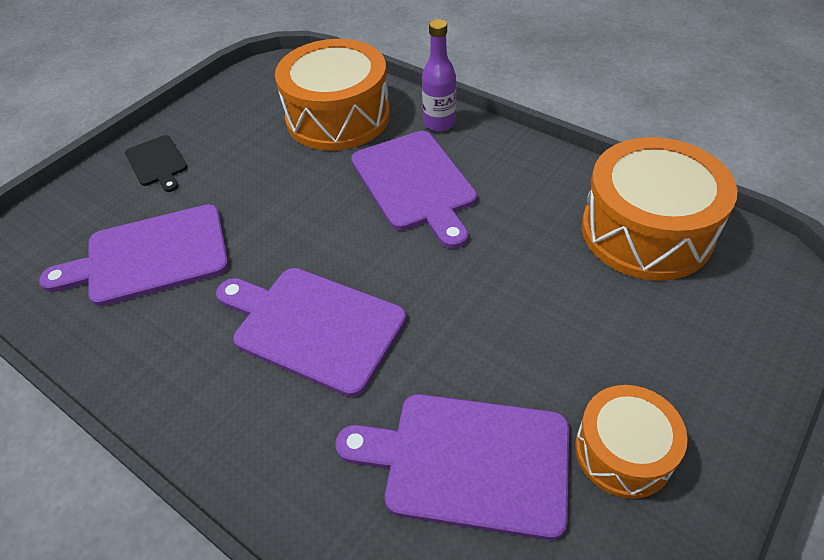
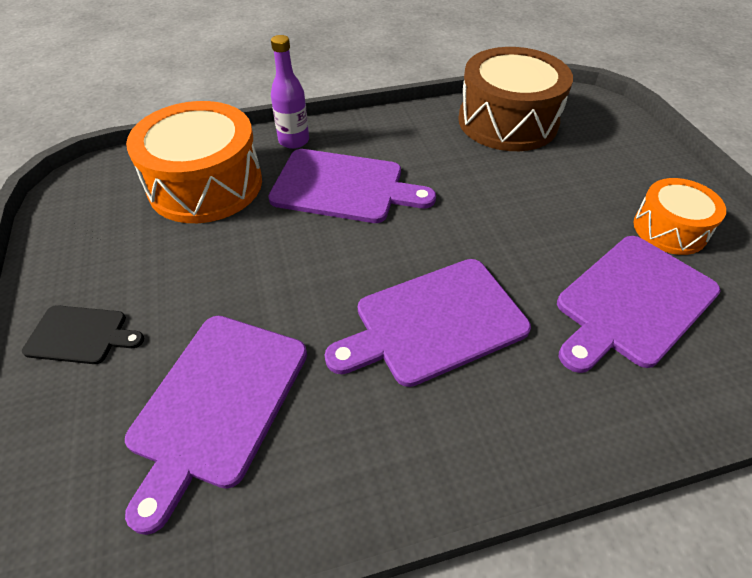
camera: 55 degrees left, 0 degrees up
(646, 231) = (507, 121): orange drum -> brown drum

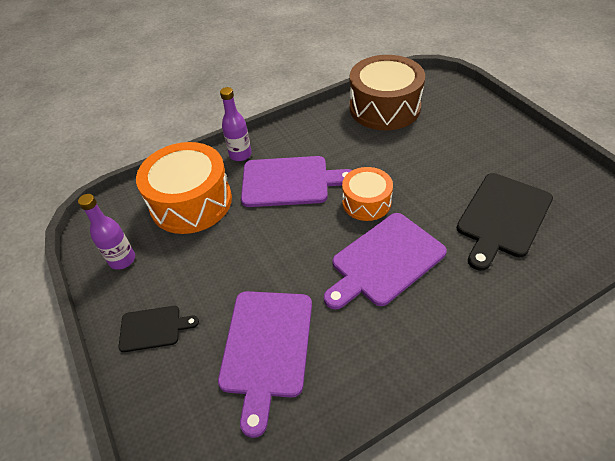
camera: 10 degrees left, 0 degrees up
(86, 236) = (122, 260): none -> purple bottle
(632, 302) = (502, 217): purple cutting board -> black cutting board
(669, 229) = (512, 163): orange drum -> orange drum (366, 202)

